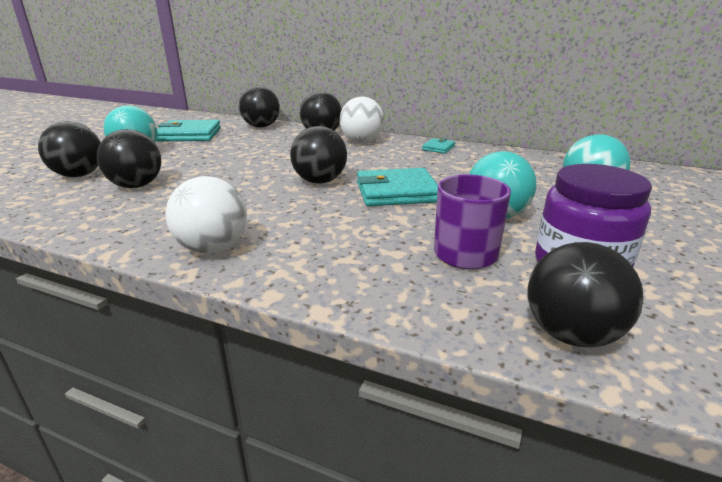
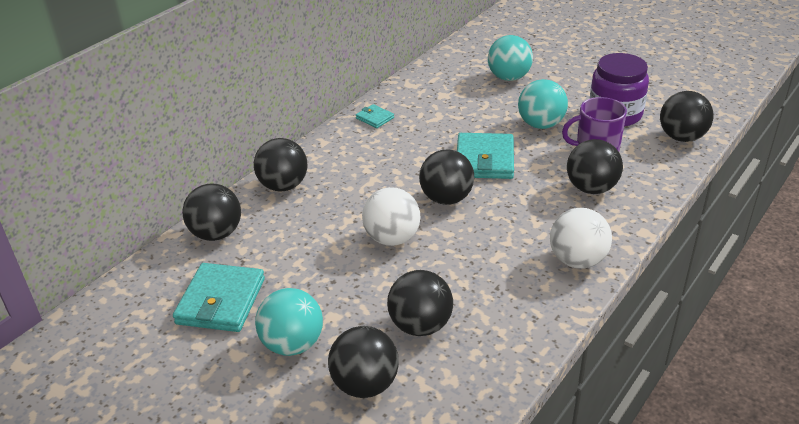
camera: 75 degrees left, 10 degrees up
(361, 141) = (329, 161): white ball -> white ball (392, 238)
(366, 252) = (591, 188): none -> black ball

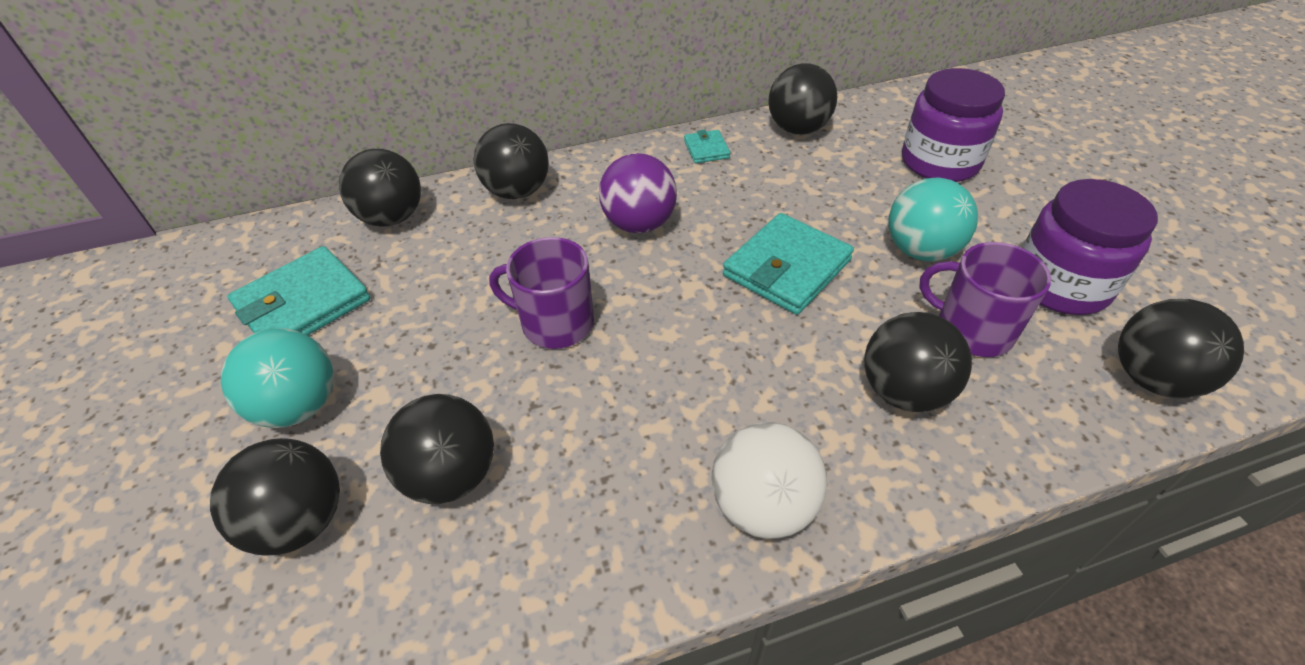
camera: 35 degrees right, 10 degrees up
(381, 172) = (639, 224): none -> purple ball
(392, 238) = (555, 323): white ball -> purple mug
(446, 198) = (679, 301): black ball -> black ball (798, 129)
(509, 78) = (939, 162): turquoise ball -> purple jar

